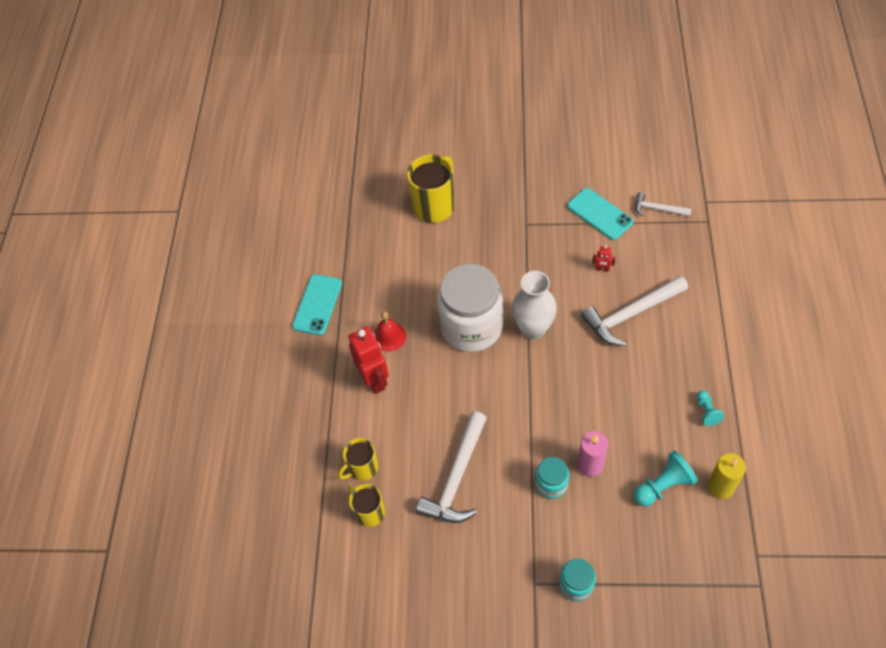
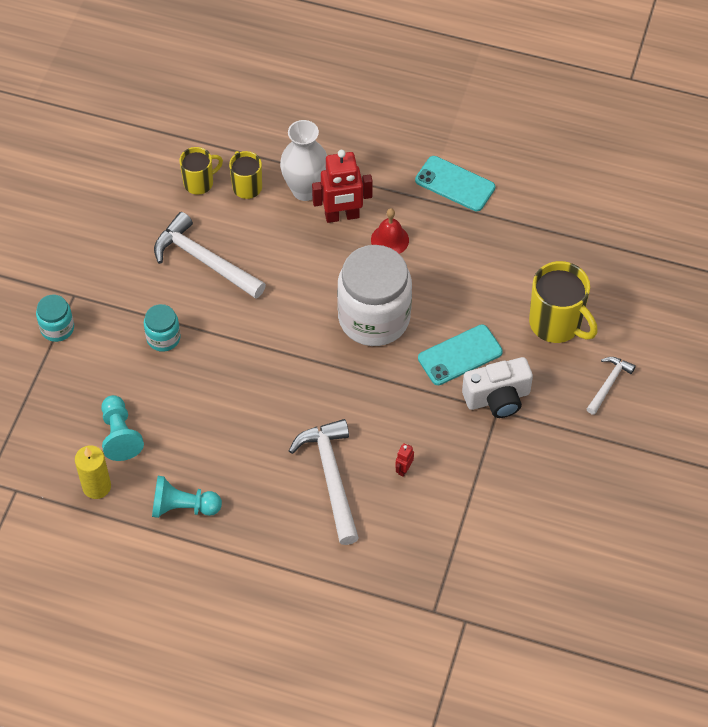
camera: 100 degrees right, 0 degrees up
(515, 226) = (497, 398): none -> white camera
(533, 329) = (349, 375): white vase -> white vase (305, 190)
(590, 465) = (169, 378): pink candle -> none
(600, 214) = (485, 494): turquoise phone -> turquoise phone (460, 355)
(657, 209) = (471, 561): white hammer -> white hammer (608, 384)
(706, 411) = (183, 507): turquoise pawn -> turquoise pawn, size x1.69

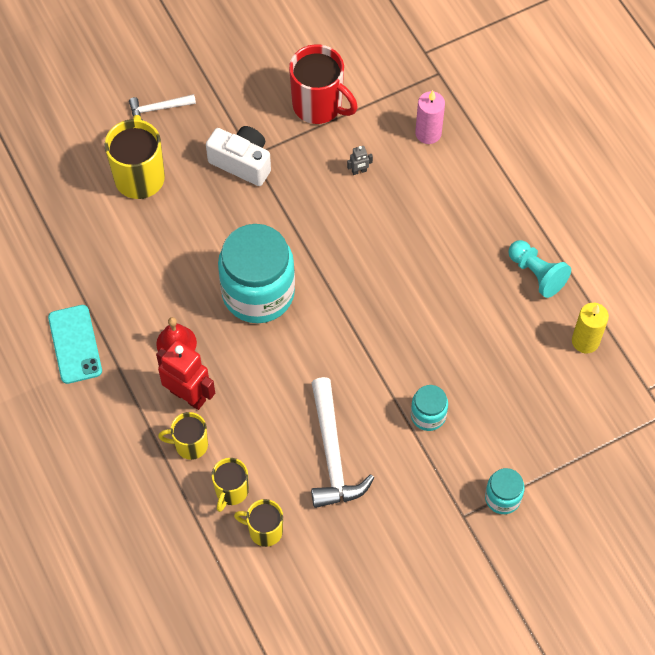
camera: 135 degrees left, 5 degrees up
(120, 435) = (533, 365): turquoise pawn -> none
(305, 190) = (190, 445): white vase -> yellow mug
(331, 477) = (414, 207): white hammer -> none
(374, 318) = (258, 293): white jar -> turquoise jar
(385, 549) = (428, 133): none -> pink candle
(404, 469) = (359, 171): red robot -> grey robot
(460, 355) = (231, 213): turquoise phone -> none
(495, 495) = (318, 105): none -> red mug

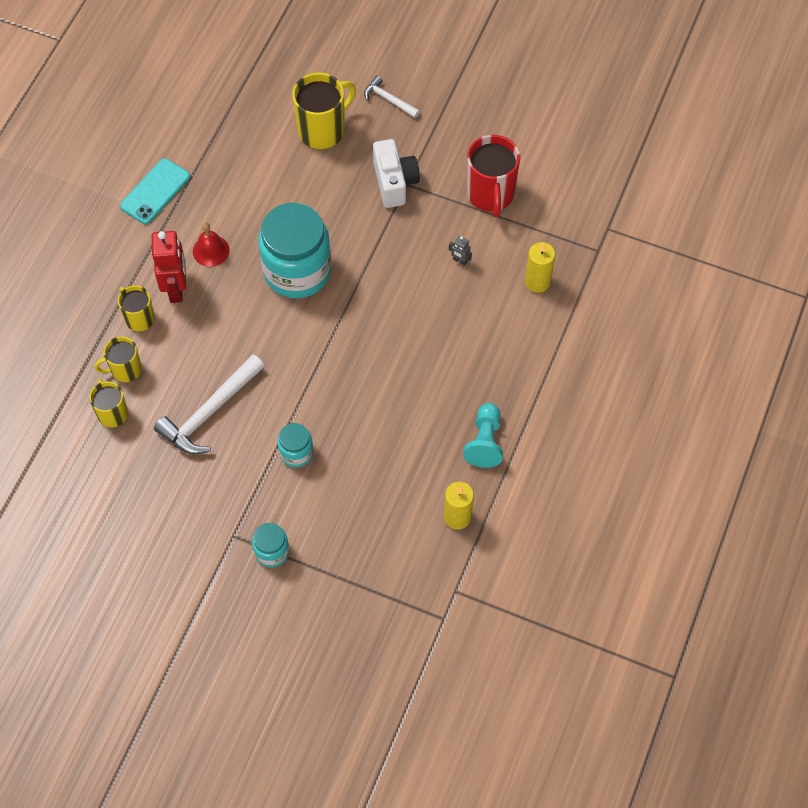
camera: 50 degrees right, 0 degrees up
(428, 133) = (537, 282): pink candle -> yellow candle

